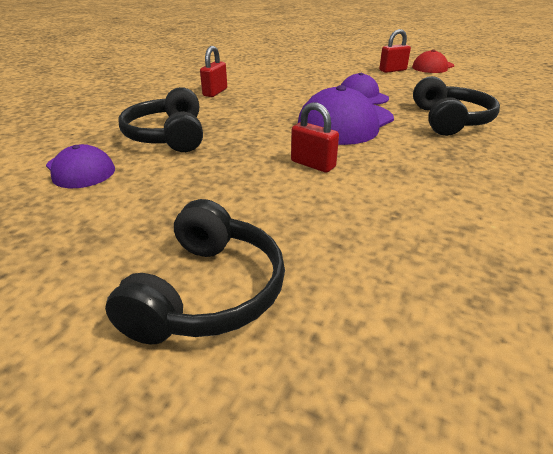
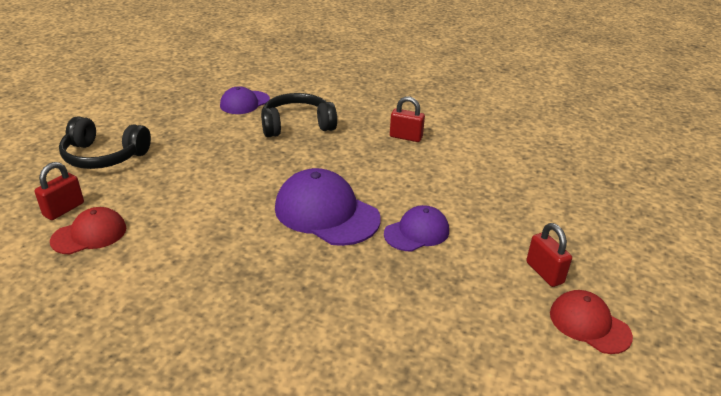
camera: 85 degrees right, 0 degrees up
(313, 164) = (237, 191): red padlock -> red padlock (64, 209)
(440, 265) = (89, 234): none -> red cap
(450, 120) = (338, 292): black headphones -> none

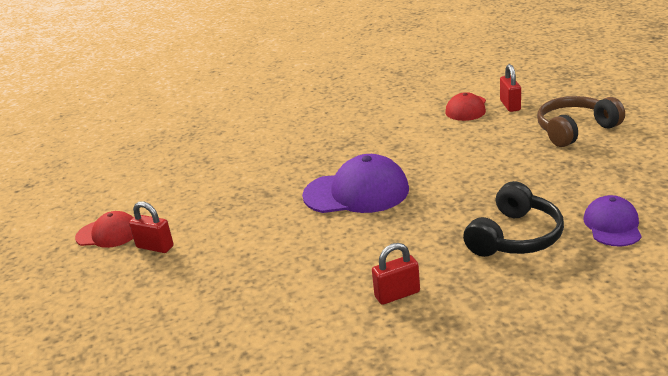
camera: 145 degrees right, 5 degrees down
(104, 156) = (575, 130): black headphones -> brown headphones
(417, 232) = (275, 219): purple cap -> none

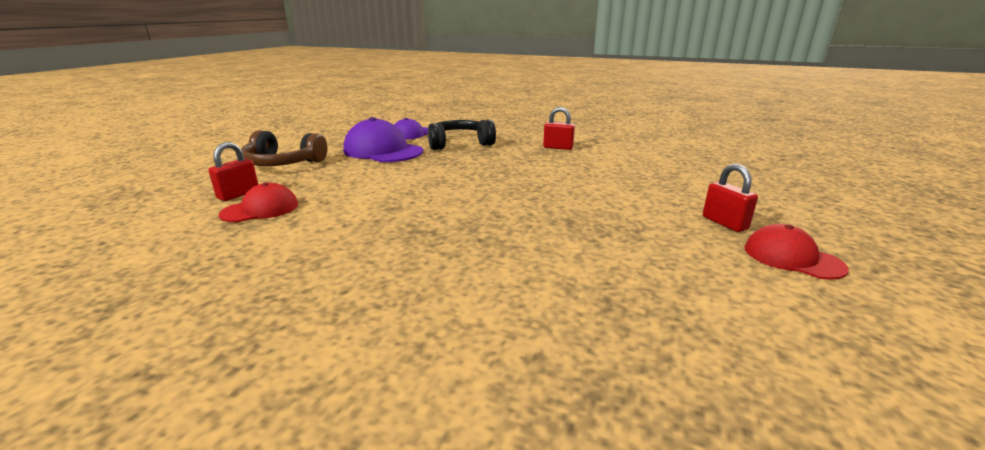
camera: 145 degrees left, 5 degrees down
(356, 192) = (494, 191): purple cap -> purple cap (383, 151)

